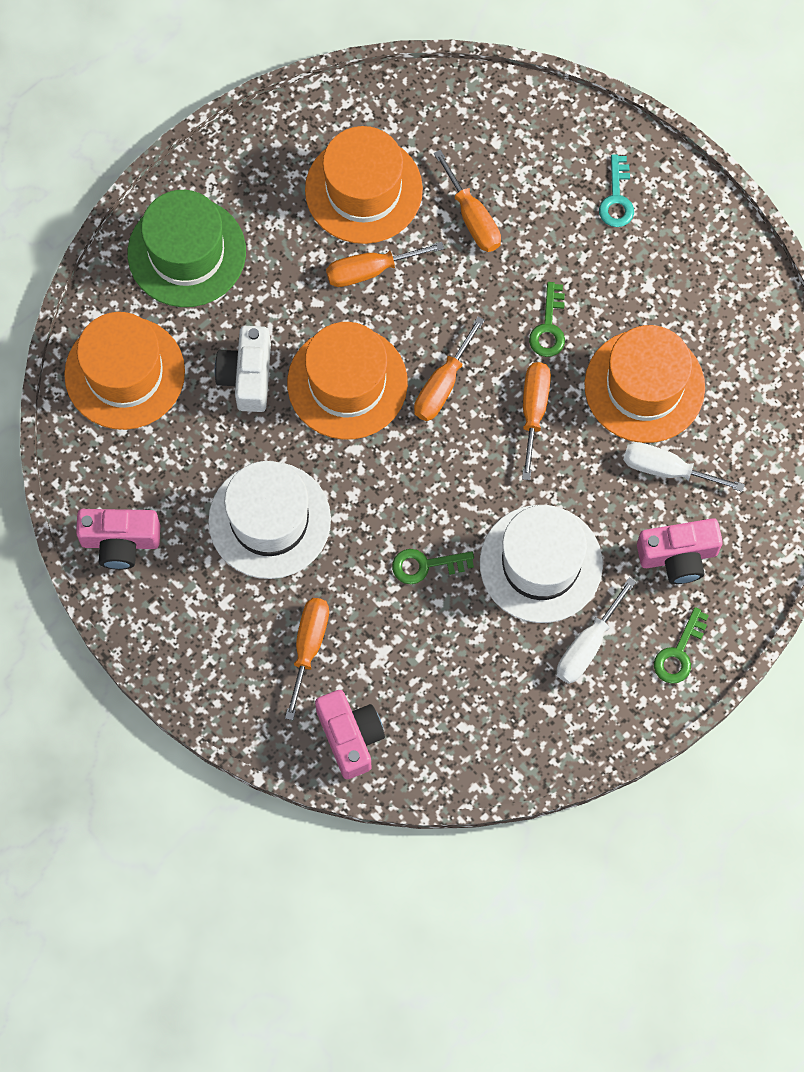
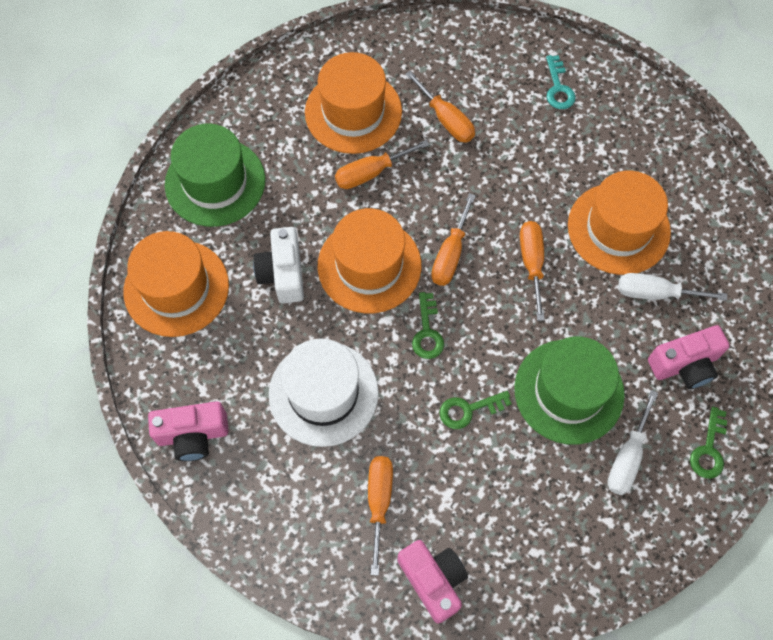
camera: 10 degrees left, 5 degrees down
(541, 563) = (569, 391): white hat -> green hat
(549, 327) = (528, 194): green key -> green key (427, 332)

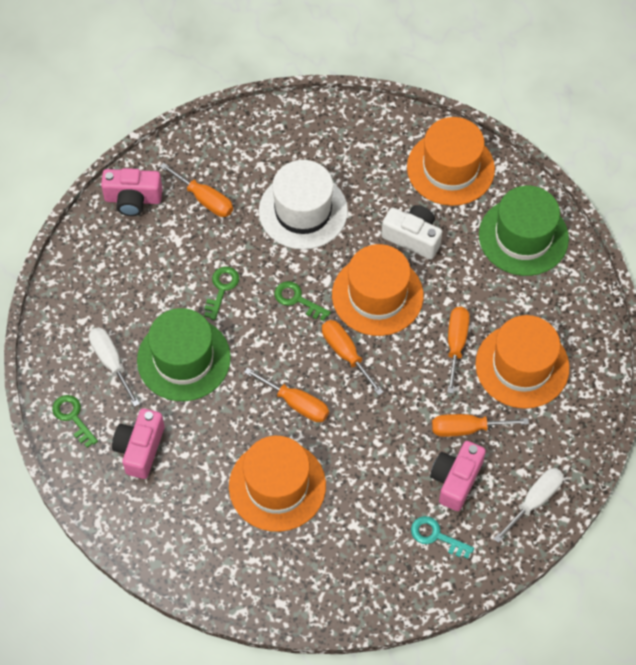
camera: 125 degrees right, 5 degrees down
(193, 435) = (333, 124): pink camera -> pink camera (455, 480)
(655, 293) = (207, 471): white screwdriver -> white screwdriver (534, 501)

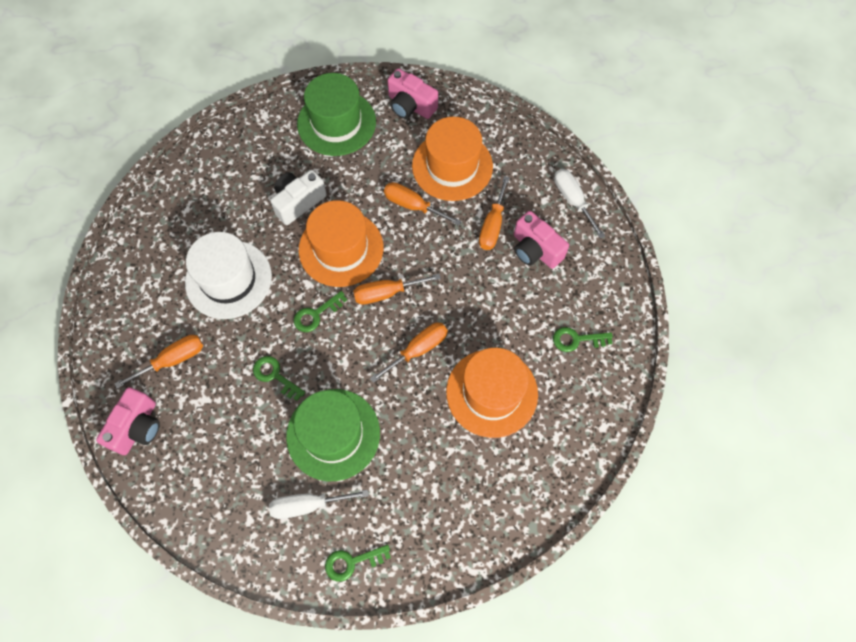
camera: 70 degrees left, 5 degrees up
(140, 449) = (411, 505): pink camera -> pink camera (410, 106)
(367, 551) = (576, 339): none -> green key
(436, 536) = (580, 282): turquoise key -> none
(450, 168) = (246, 151): orange hat -> none

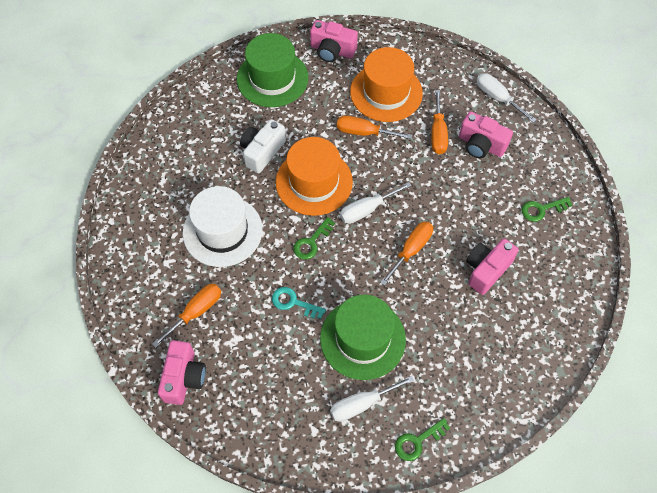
camera: 15 degrees left, 5 degrees down
(275, 376) = (293, 302): green key -> turquoise key
(386, 293) = (367, 210): orange screwdriver -> white screwdriver
(492, 393) = (486, 270): orange hat -> pink camera

